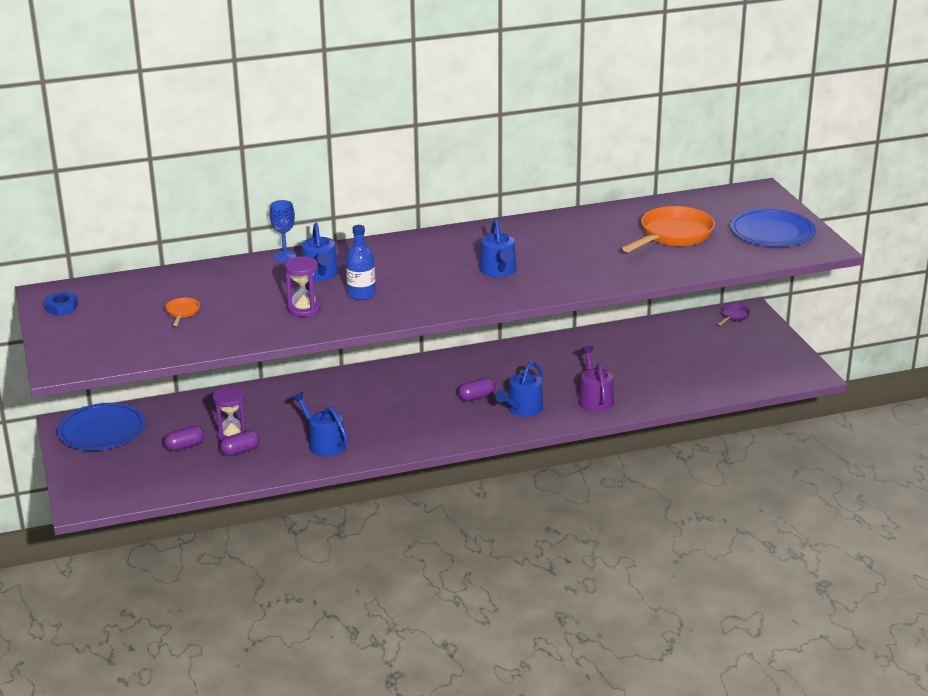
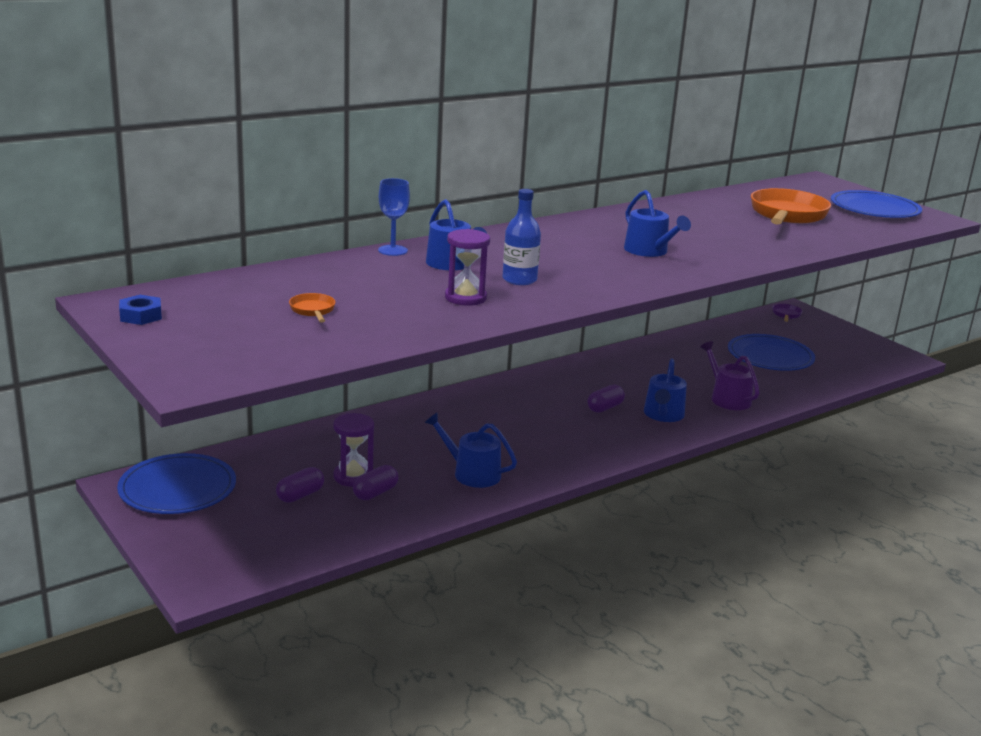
camera: 20 degrees left, 5 degrees down
(674, 360) = (770, 356): none -> blue plate

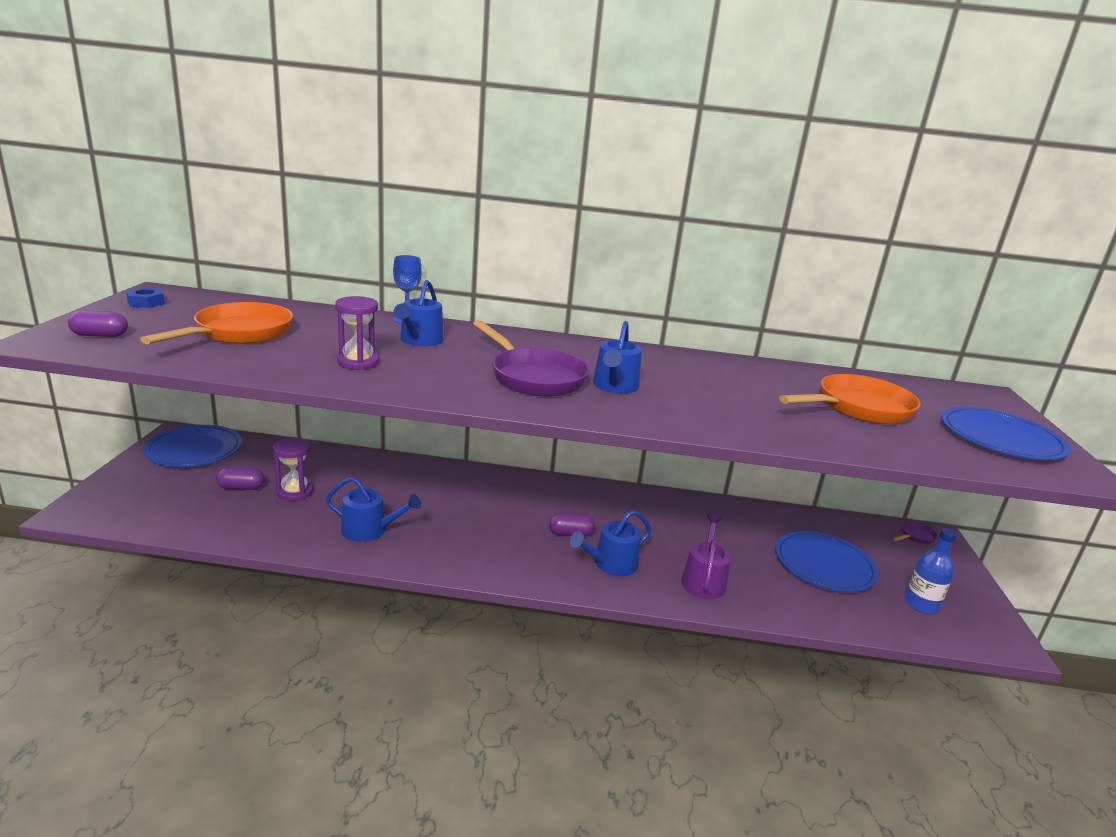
camera: 40 degrees right, 0 degrees up
(313, 310) = (238, 333): orange pan -> orange pan, size x2.30
(375, 493) = (283, 510): purple capsule -> purple capsule (100, 335)
(472, 473) = (369, 530): blue watering can -> blue watering can turned 120 degrees clockwise
(519, 280) = (437, 366): blue bottle -> blue bottle (921, 604)
(593, 263) = (534, 377): none -> purple pan

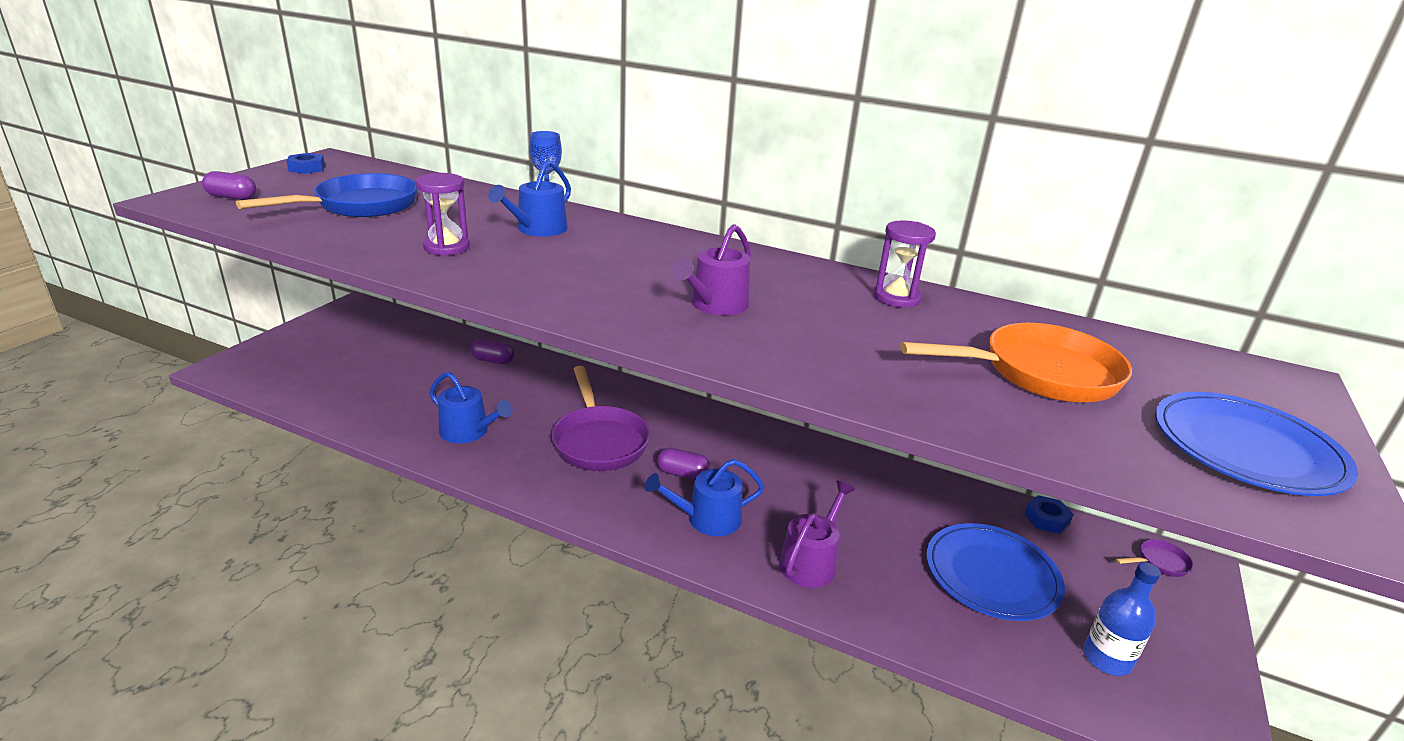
camera: 20 degrees right, 5 degrees up
(194, 449) = (360, 323): blue plate -> none
(238, 333) = (360, 206): orange pan -> blue pan
(241, 487) = (376, 367): purple capsule -> purple capsule (493, 360)
(294, 492) = (422, 380): purple hourglass -> purple hourglass (896, 298)
(534, 377) = (626, 283): purple pan -> purple pan (599, 441)
(614, 386) = (715, 305): blue watering can -> purple watering can
(835, 520) = (1046, 519): none -> blue nut

